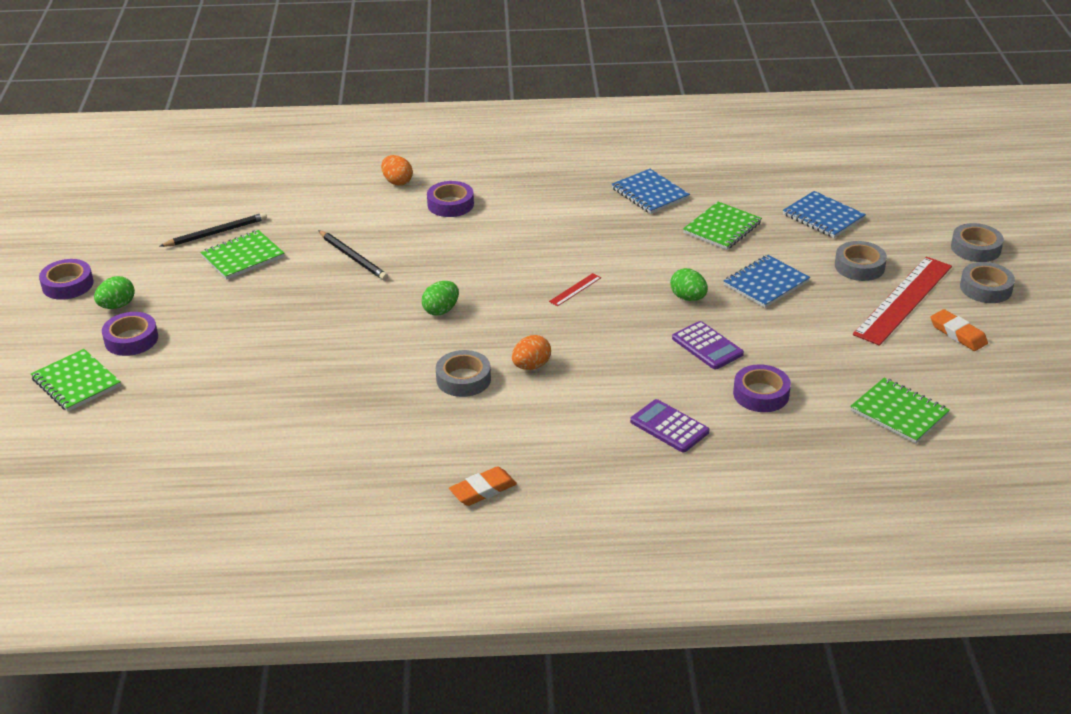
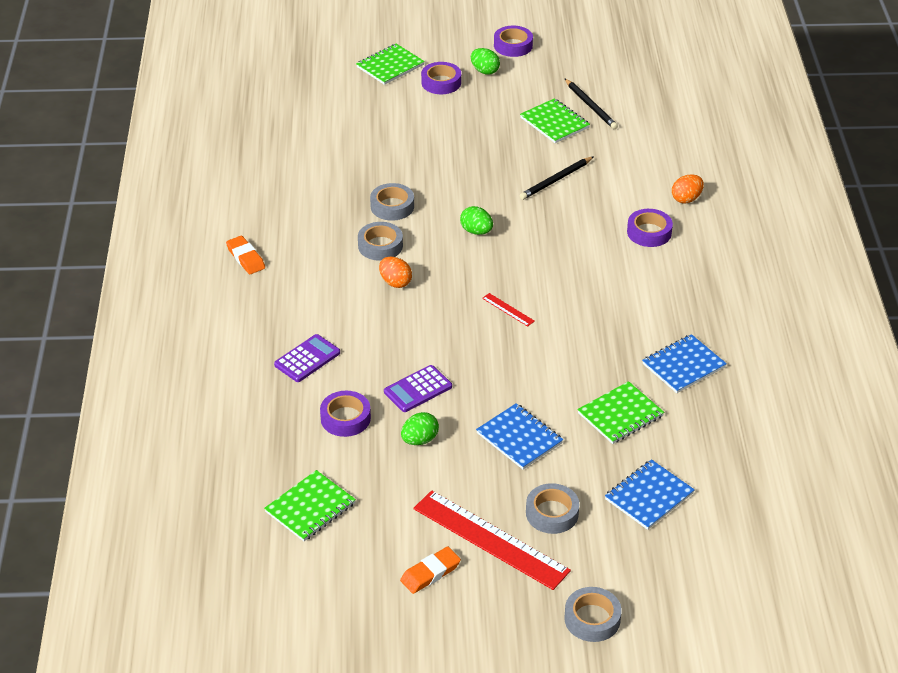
camera: 90 degrees right, 5 degrees up
(688, 298) = (494, 382): green egg -> green egg (419, 440)
(722, 228) = (620, 415): green notebook -> green notebook turned 75 degrees counterclockwise
(985, 288) = (512, 612): grey tape -> grey tape (392, 206)

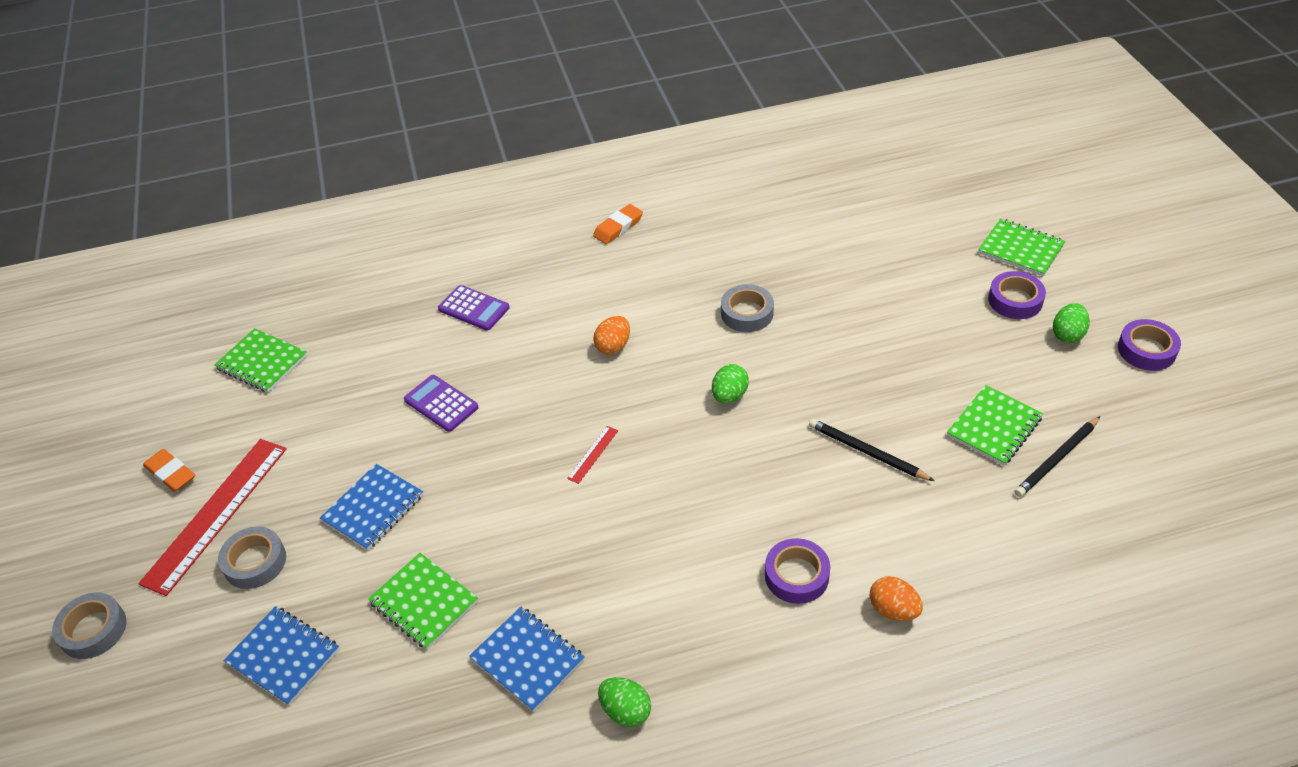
camera: 80 degrees right, 5 degrees up
(345, 418) = (389, 357): purple tape -> none
(380, 246) = (673, 320): grey tape -> none
(419, 440) = (363, 422): green egg -> green egg (626, 711)

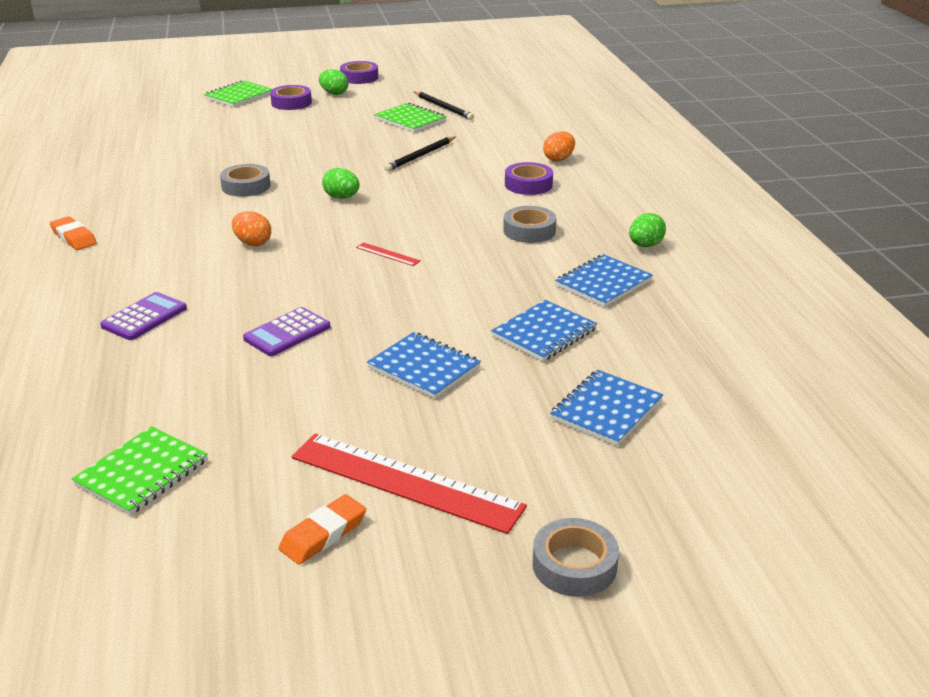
camera: 90 degrees left, 15 degrees down
(255, 562) = (484, 442): grey tape -> grey tape (529, 231)
(424, 602) = (544, 333): green notebook -> blue notebook

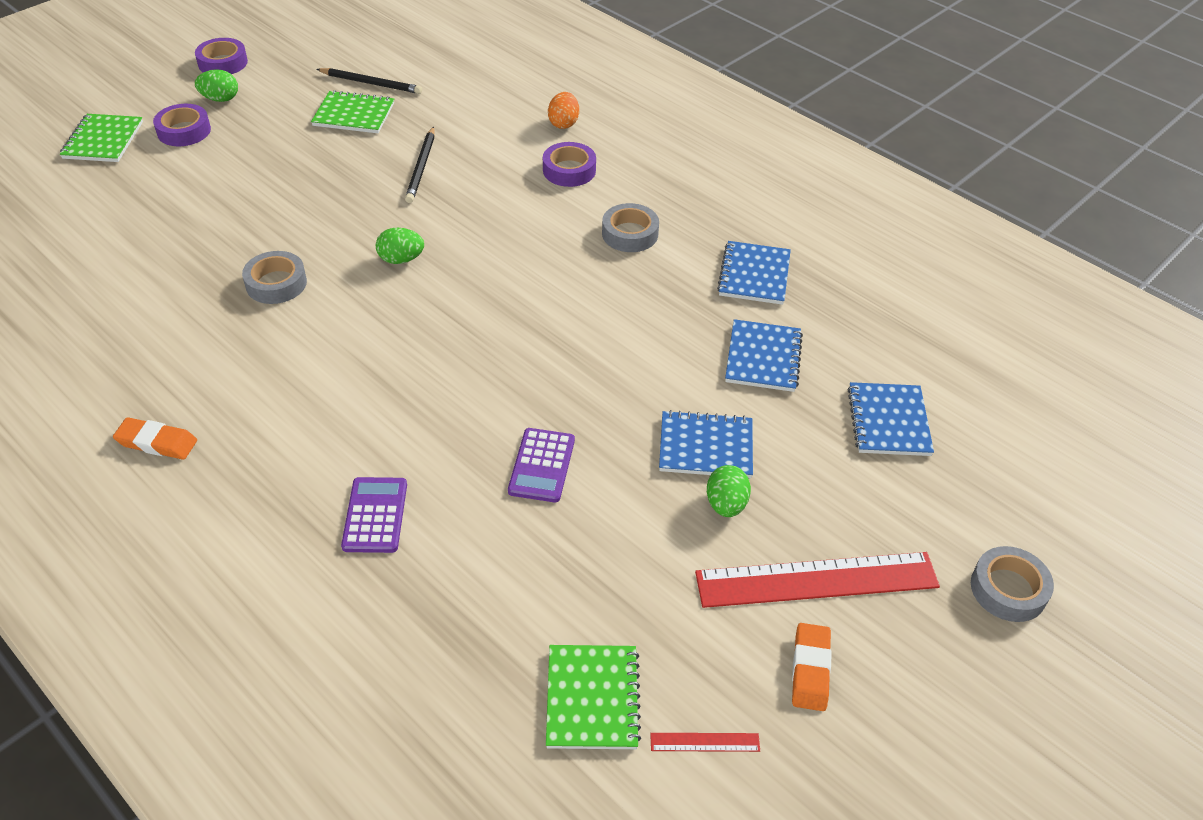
camera: 35 degrees left, 15 degrees up
(253, 243) = (376, 363): orange egg -> none
(387, 254) = (530, 320): red ruler -> red ruler (705, 742)
(645, 245) = (745, 212): green egg -> green egg (726, 504)

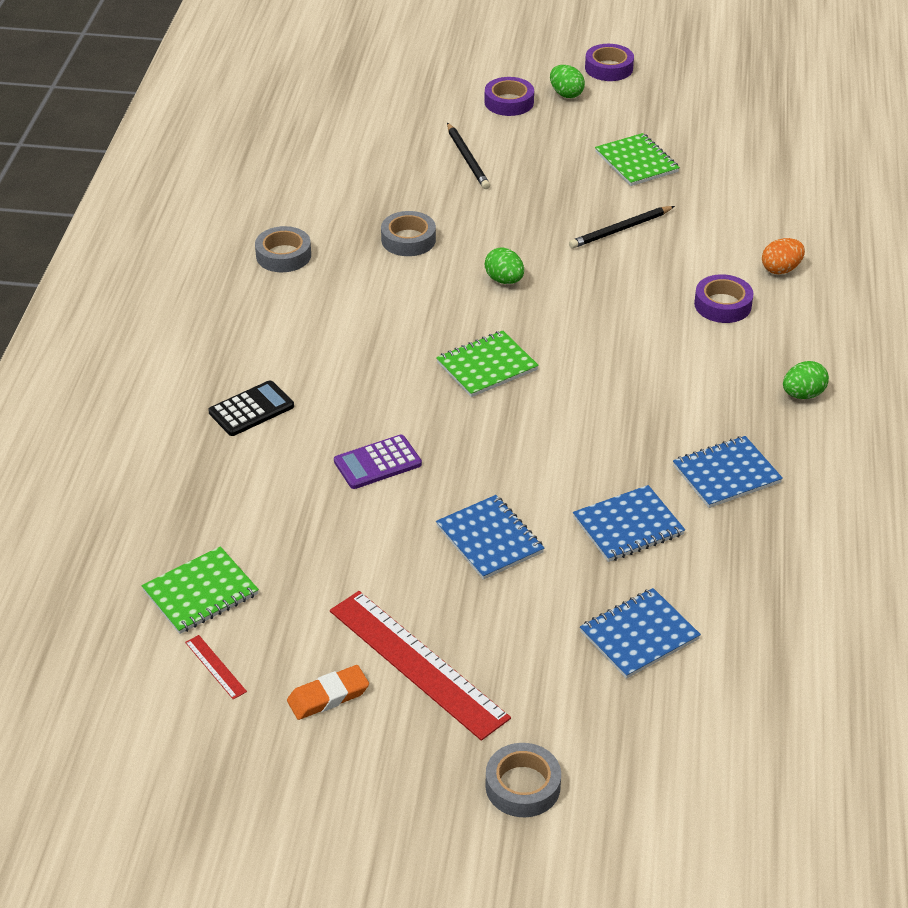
camera: 55 degrees right, 5 degrees down
(103, 140) = (452, 77): green notebook -> green notebook (487, 366)
(157, 442) = (213, 281): orange eraser -> none
(371, 83) = (687, 147): black pencil -> black pencil (467, 159)
(375, 515) = (251, 409): purple calculator -> black calculator
(630, 234) = (686, 378): grey tape -> grey tape (283, 255)
(726, 504) = (441, 578): green egg -> green egg (803, 394)

